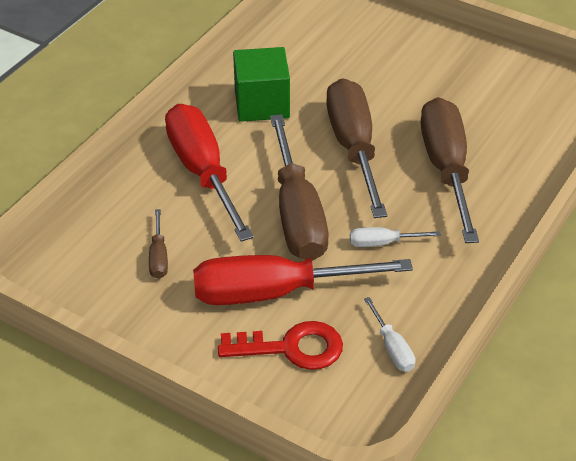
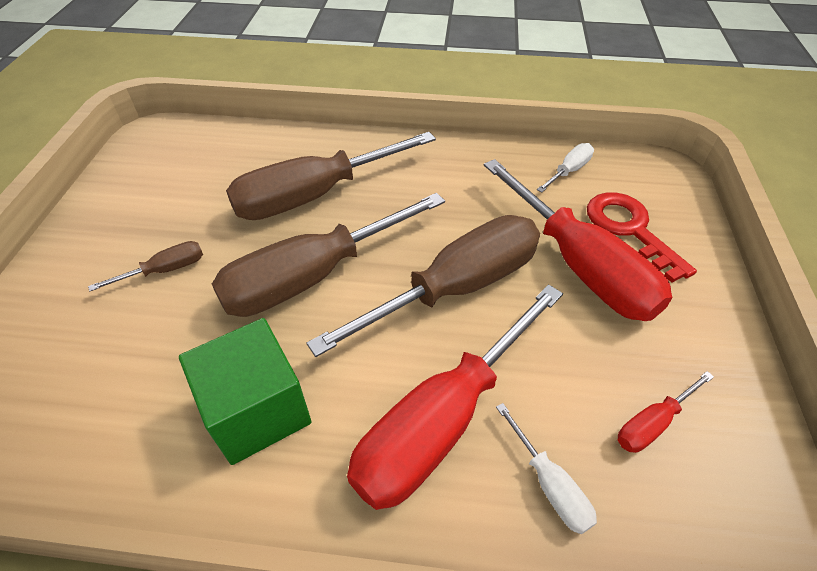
camera: 115 degrees left, 5 degrees up
(133, 260) = (653, 423): none -> red screwdriver
(158, 256) = (623, 396): brown screwdriver -> brown screwdriver (165, 270)
(383, 243) = (451, 210): white screwdriver -> white screwdriver (549, 484)

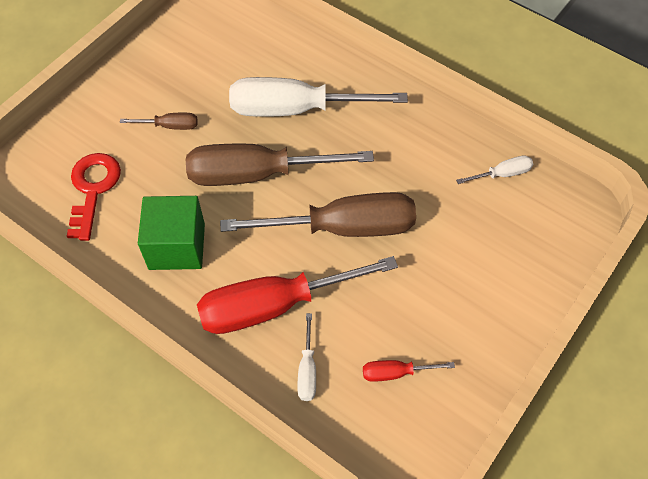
camera: 30 degrees right, 10 degrees up
(315, 195) = (296, 109): brown screwdriver -> white screwdriver
(578, 264) = (441, 252): red screwdriver -> none
(629, 229) = (504, 244): red key -> red key (93, 189)

